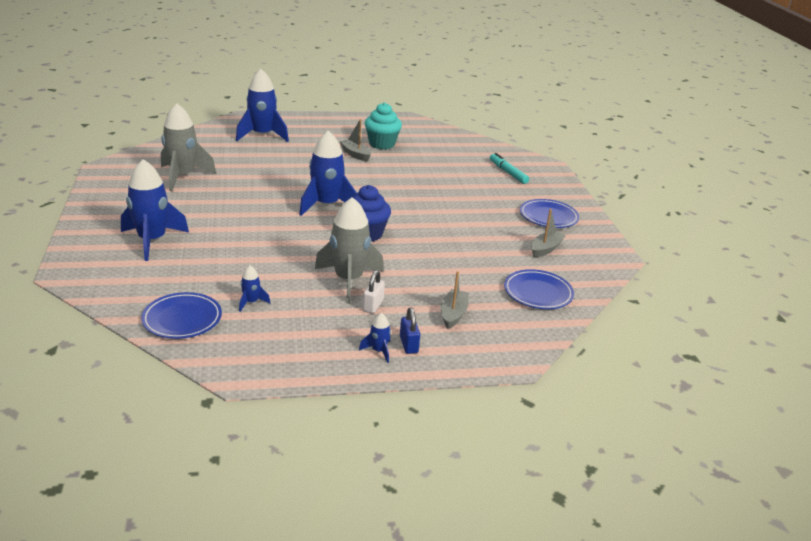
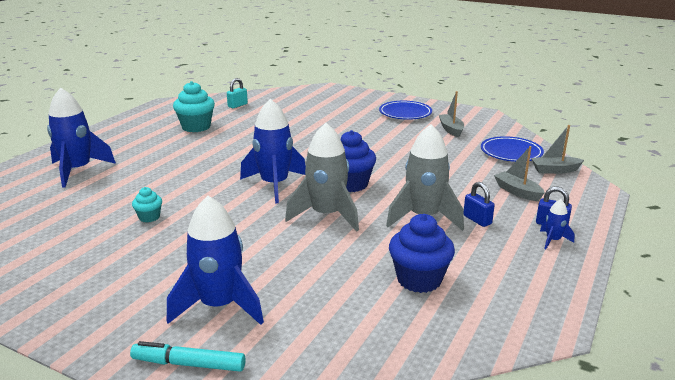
camera: 50 degrees left, 5 degrees down
(182, 319) = (417, 333): blue plate -> none
(183, 176) = (93, 242): grey rocket -> grey rocket (326, 215)
(230, 181) = (149, 217): none -> turquoise cupcake
(251, 302) = (419, 279): blue rocket -> blue cupcake
(355, 154) = (197, 143): grey boat -> grey boat (555, 170)
(373, 305) = (477, 220): white padlock -> blue padlock
(446, 143) = (237, 105): none -> turquoise padlock
(508, 172) = (320, 102): turquoise marker -> turquoise marker (189, 364)

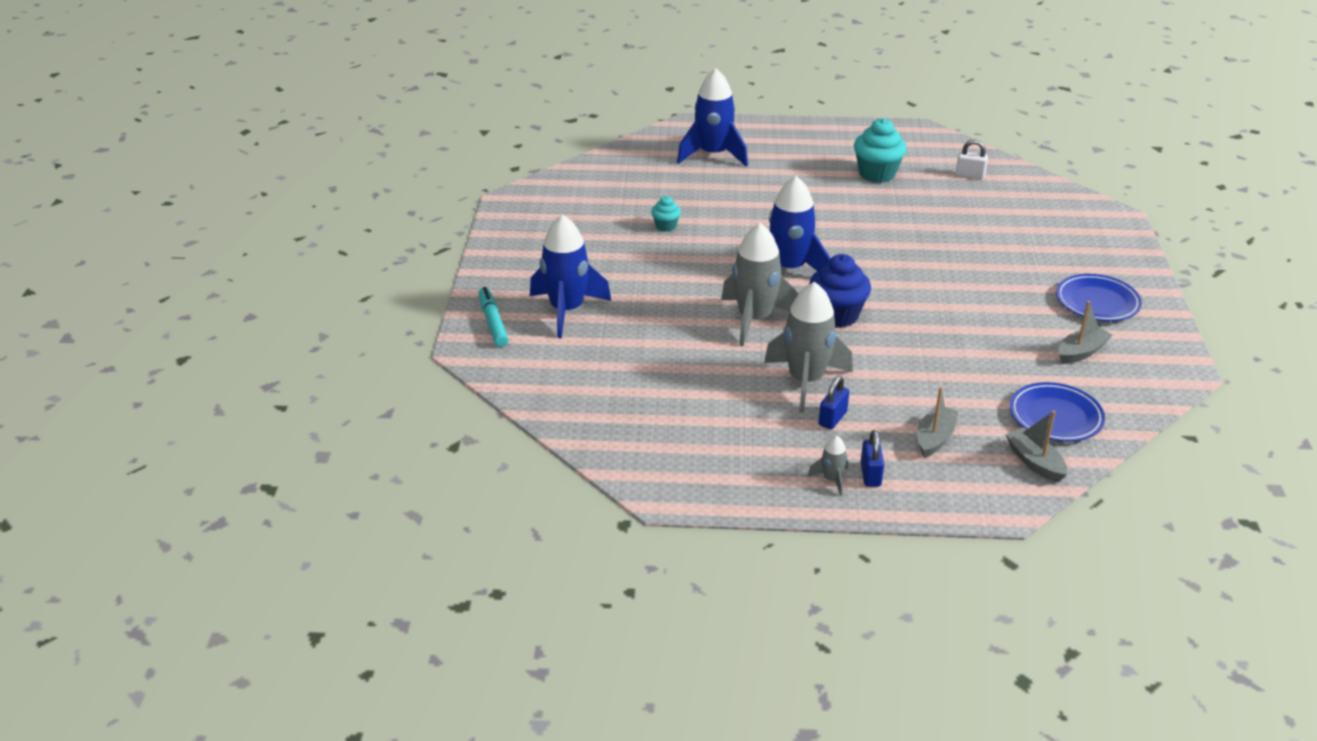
camera: 65 degrees right, 10 degrees up
(237, 105) = (970, 175): turquoise padlock -> white padlock
(419, 279) = (682, 403): blue cupcake -> none
(553, 240) = (832, 480): blue rocket -> grey rocket

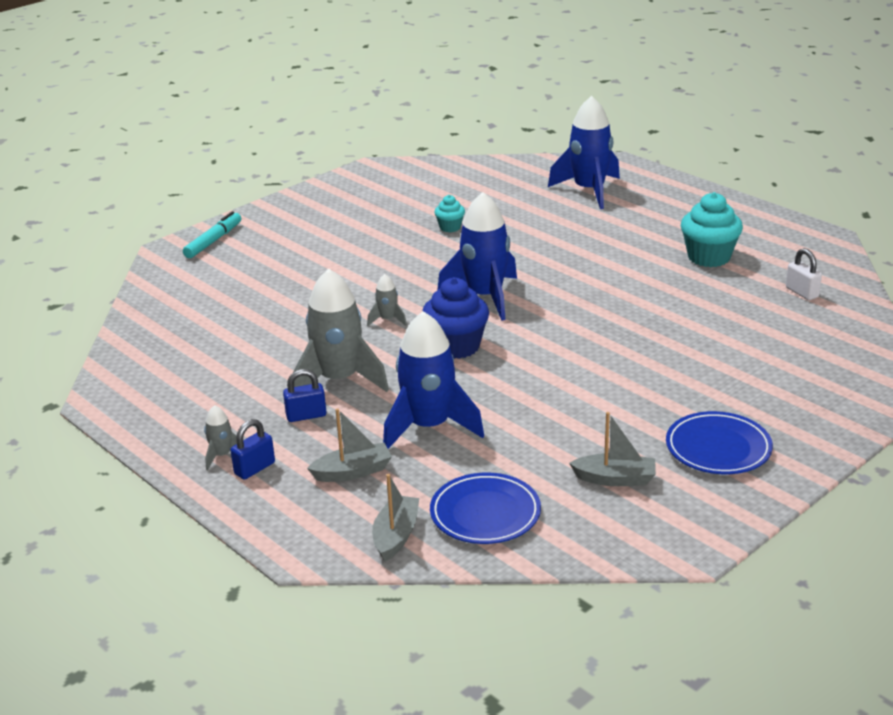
camera: 45 degrees right, 5 degrees down
(567, 310) = (272, 254): blue rocket -> blue rocket (429, 427)
(755, 319) = (388, 320): grey rocket -> grey rocket, size x0.45

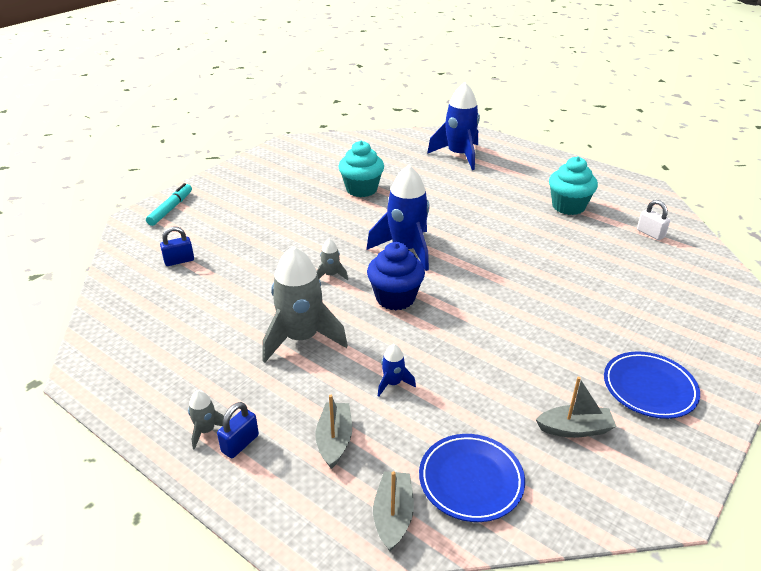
camera: 10 degrees left, 5 degrees up
(306, 415) = (279, 379): blue padlock -> blue padlock (179, 261)
(353, 472) = (334, 440): grey boat -> grey boat turned 60 degrees counterclockwise
(429, 427) = (393, 383): blue rocket -> blue rocket, size x0.45
(450, 227) = (361, 189): turquoise cupcake -> turquoise cupcake, size x1.87

